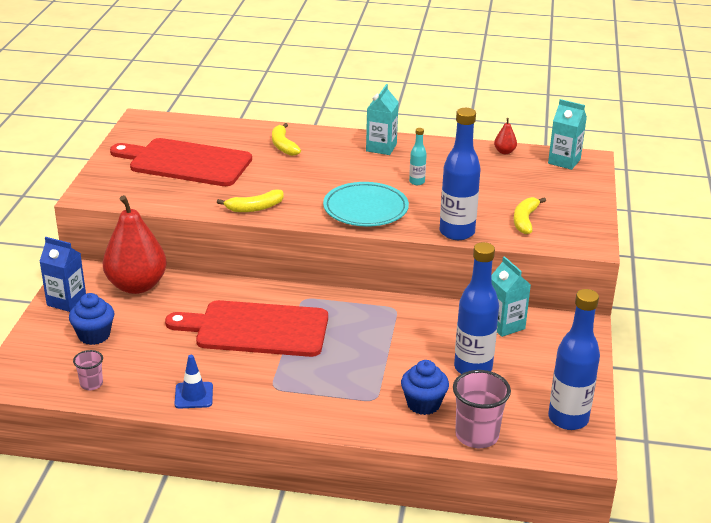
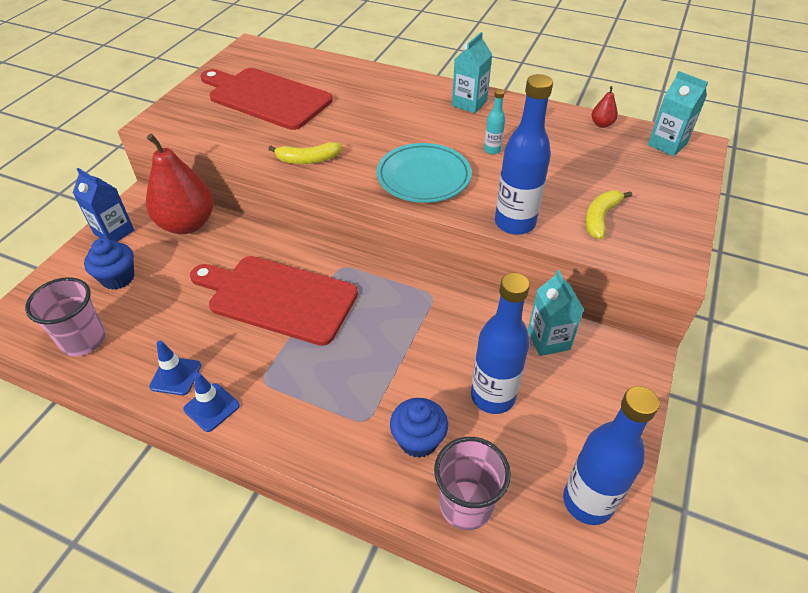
camera: 15 degrees right, 15 degrees up
(91, 384) = (84, 340): pink cup -> pink cup, size x1.84
(238, 411) = (211, 407): none -> blue traffic cone
(283, 146) = (370, 89): yellow banana -> none

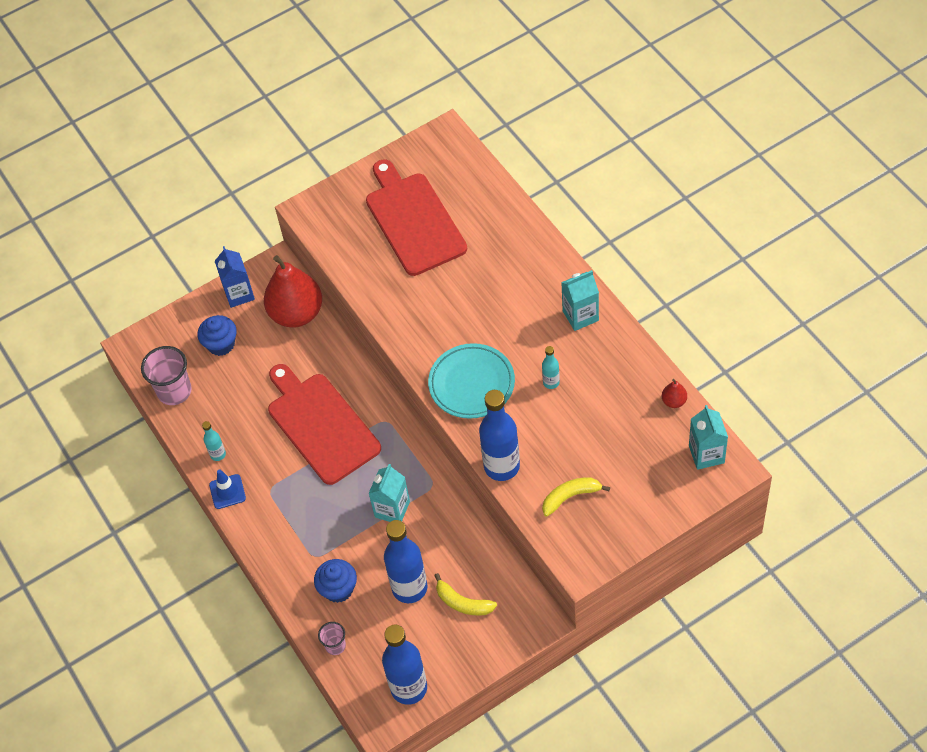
camera: 40 degrees right, 10 degrees up
(176, 376) = (218, 454): blue traffic cone -> turquoise bottle
(308, 160) = (397, 317): yellow banana -> yellow banana (463, 603)
(466, 505) = (335, 645): pink cup -> pink cup, size x0.54
(548, 340) = (485, 569): turquoise carton -> turquoise carton (392, 509)

